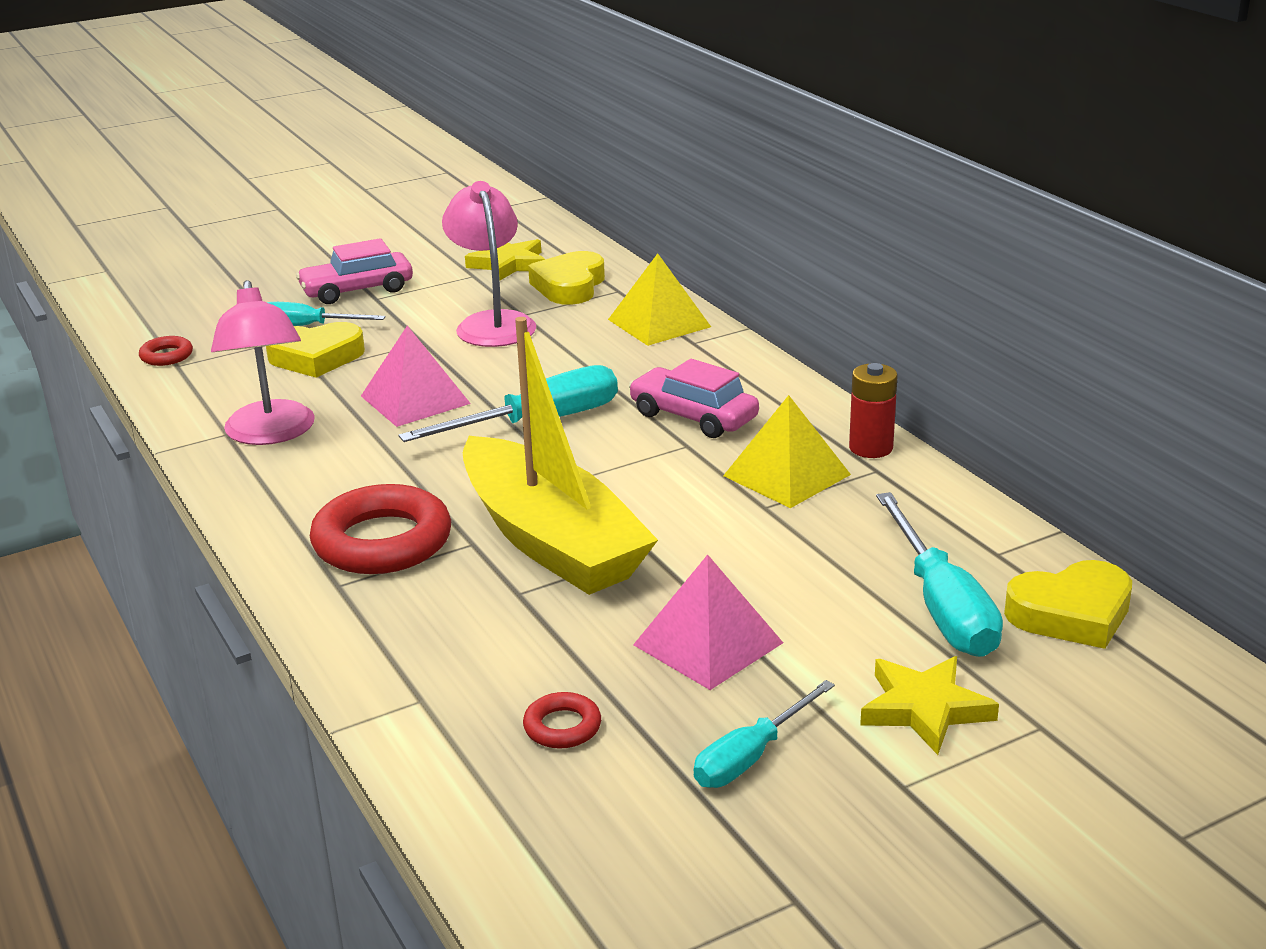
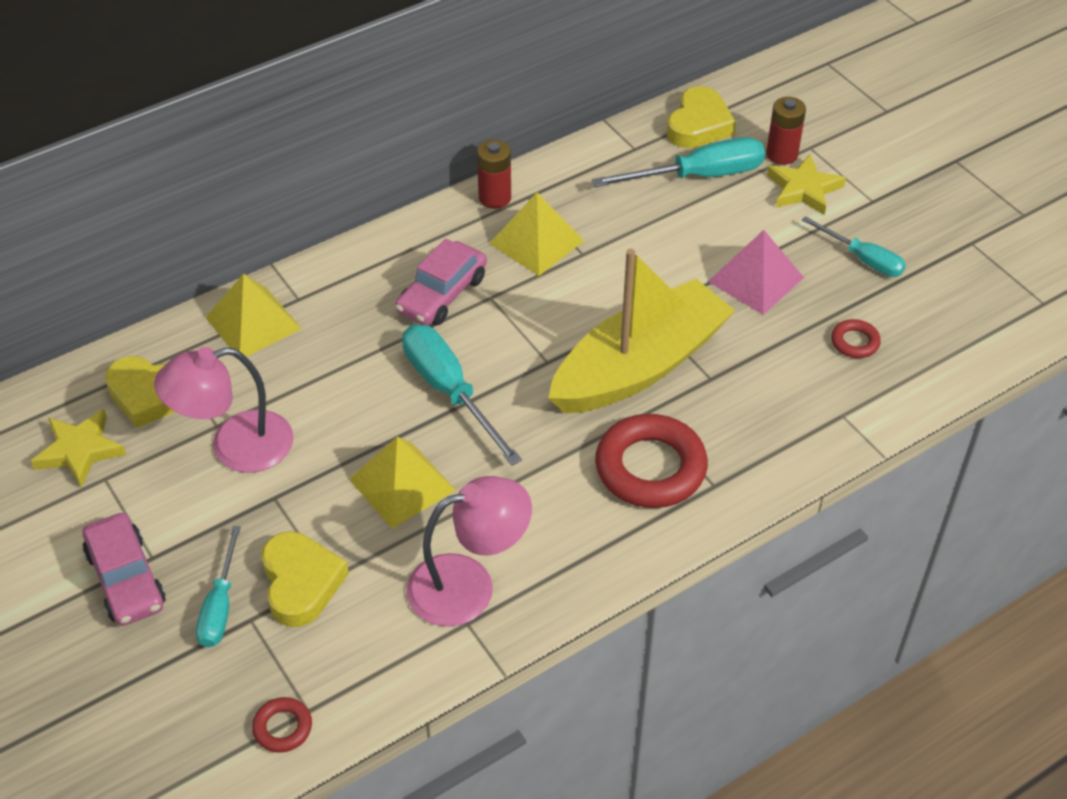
camera: 95 degrees left, 20 degrees up
(415, 399) = (402, 484): pink pyramid -> yellow pyramid
(1013, 693) = (782, 154): none -> red battery
(1071, 613) = (698, 125): yellow heart -> yellow heart turned 45 degrees clockwise

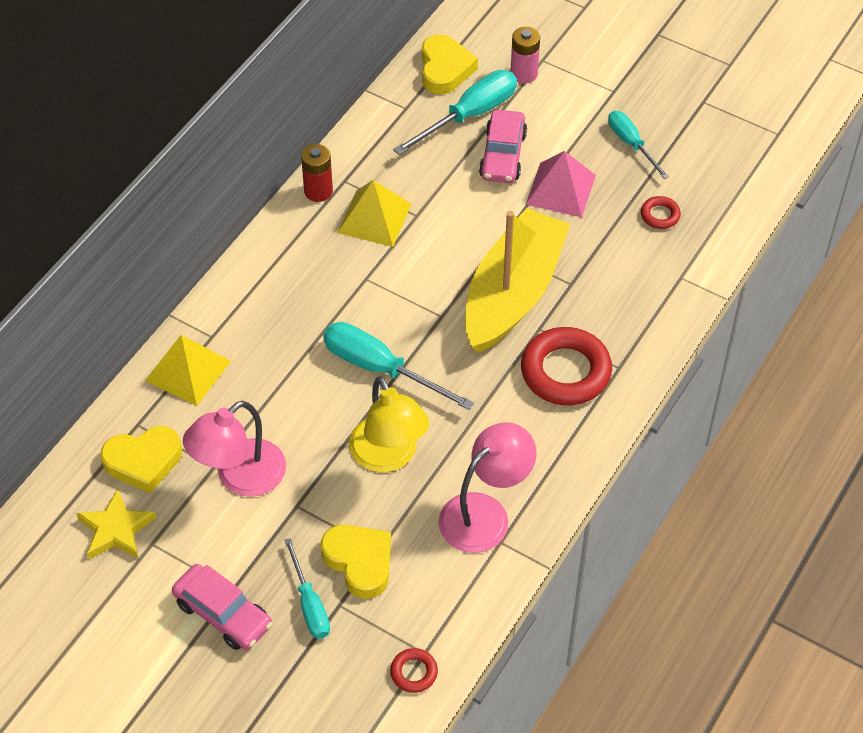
camera: 25 degrees left, 5 degrees up
(402, 484) = (389, 456): yellow pyramid -> yellow lamp
(442, 294) = (326, 290): pink car -> pink car (502, 155)
(782, 154) = (524, 74): red battery -> pink battery
(803, 189) = (556, 99): yellow star -> none
(863, 259) = (631, 144): turquoise screwdriver -> turquoise screwdriver turned 135 degrees counterclockwise

